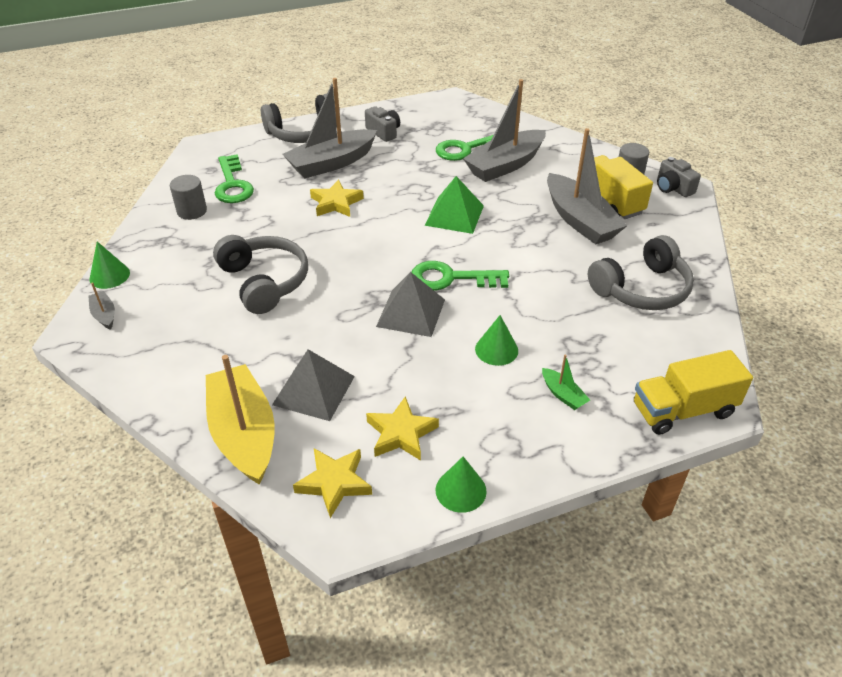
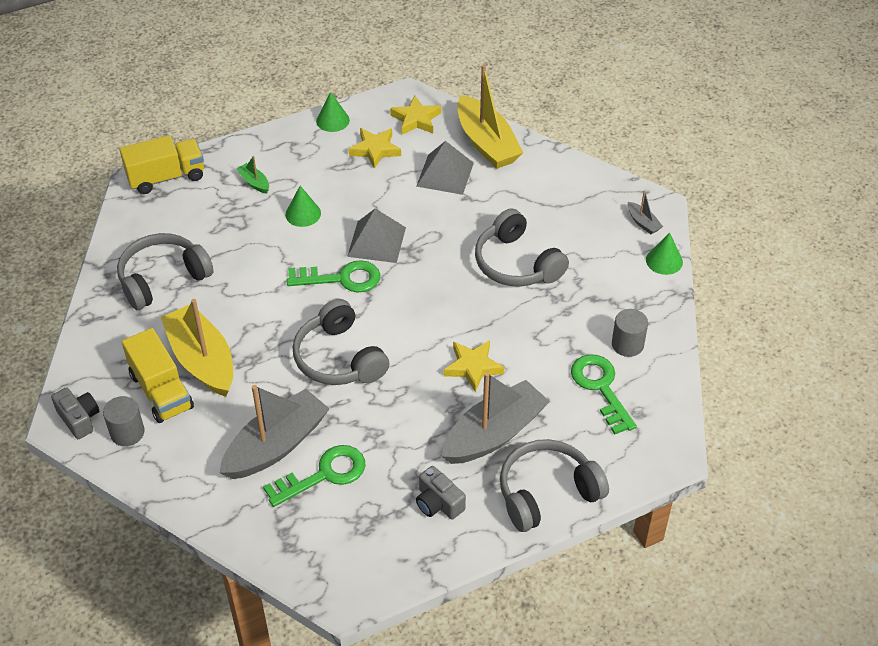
camera: 175 degrees right, 5 degrees up
(454, 215) = (339, 358): green pyramid -> grey headphones
(580, 220) = (202, 360): grey boat -> yellow boat

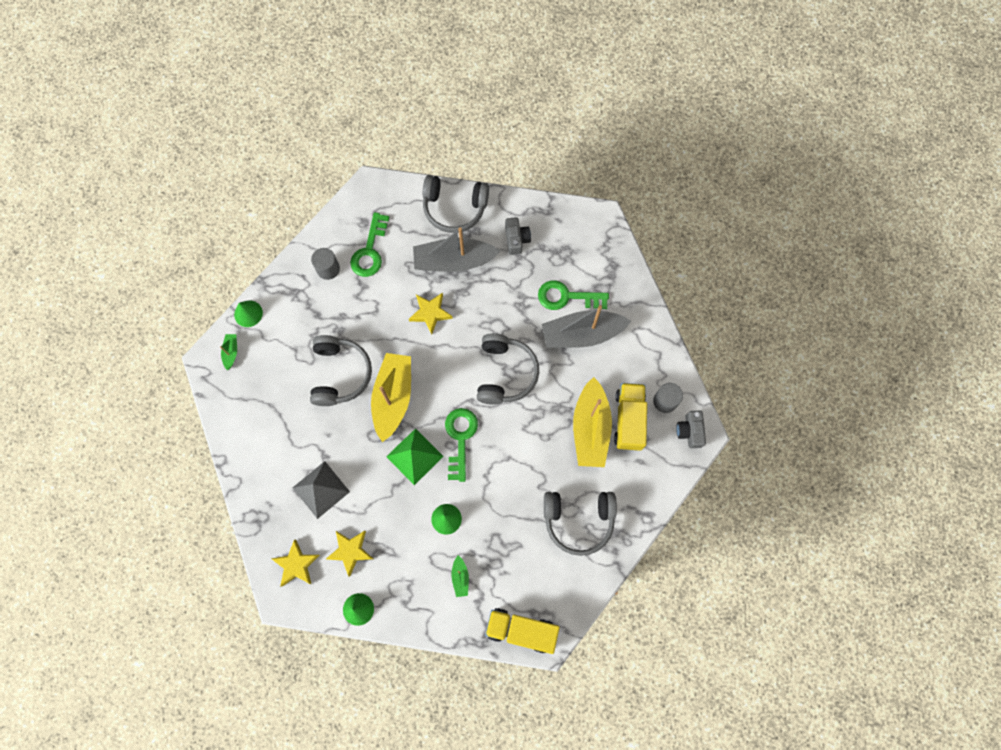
camera: 145 degrees left, 25 degrees up
(341, 278) = (460, 438): green key -> green key turned 60 degrees clockwise
(376, 241) = (414, 456): grey pyramid -> green pyramid
(486, 143) = (267, 501): yellow boat -> yellow boat (393, 398)
(643, 223) = (231, 352): grey boat -> green boat

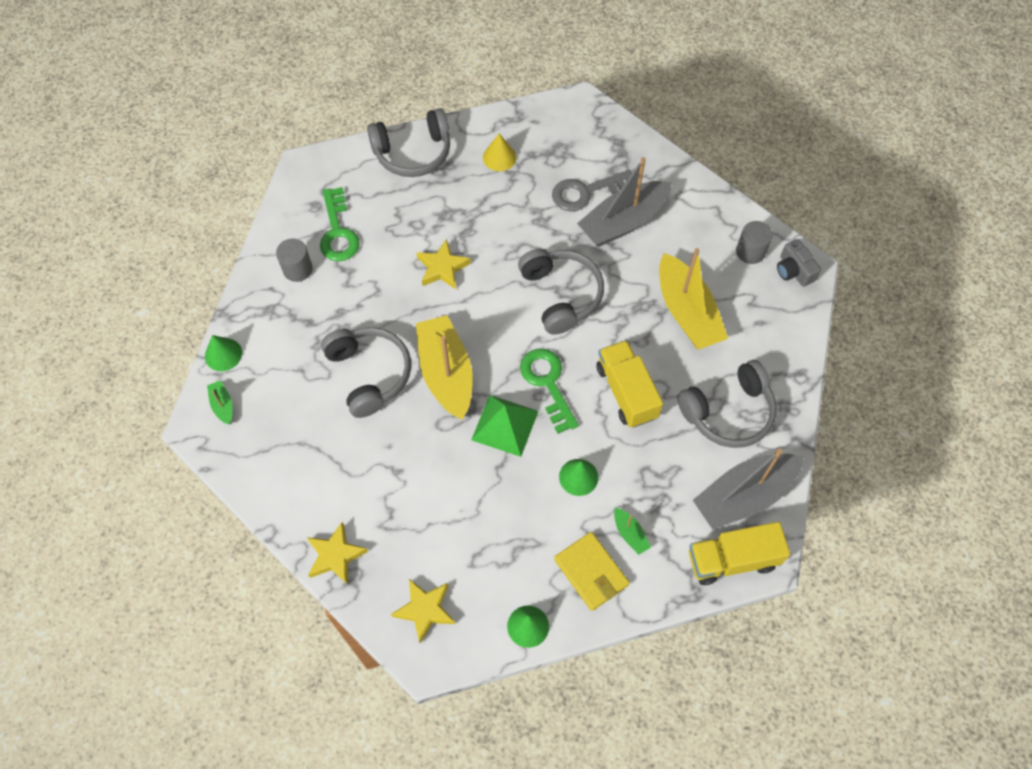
camera: 25 degrees left, 10 degrees down
(321, 489) = (411, 510): grey pyramid -> none
(350, 551) = (484, 564): yellow star -> yellow star (335, 555)
(419, 592) = (591, 572): none -> yellow wallet
(454, 261) = (441, 205): grey boat -> grey boat (744, 495)
(516, 239) = (499, 157): grey camera -> yellow cone
(567, 297) = (586, 192): green key -> grey key
(629, 420) = (723, 286): yellow truck -> yellow truck (626, 392)

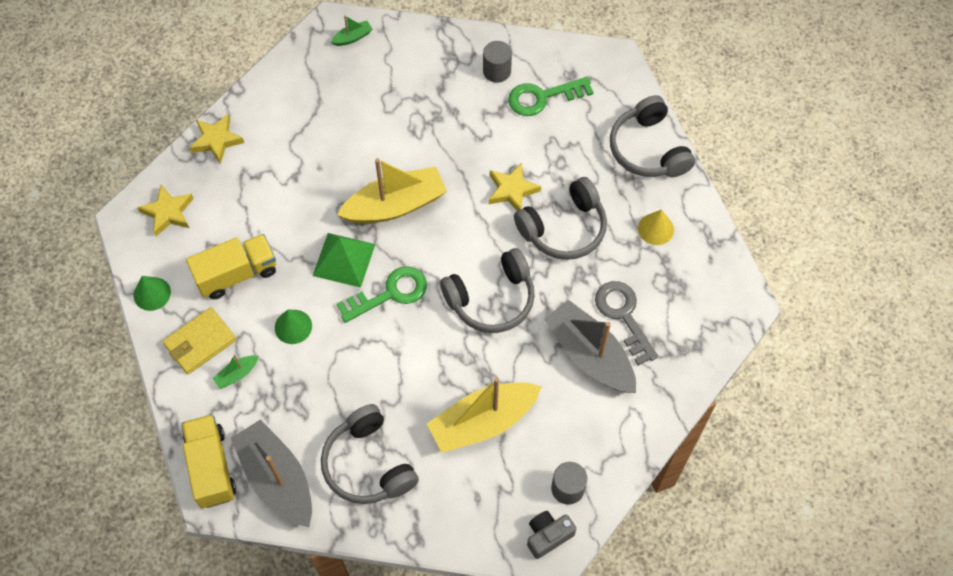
camera: 85 degrees right, 0 degrees up
(223, 354) = (402, 29): green cone -> none
(369, 374) = (390, 143): grey headphones -> grey headphones (564, 228)
(626, 392) = (385, 365): yellow truck -> yellow truck (236, 274)

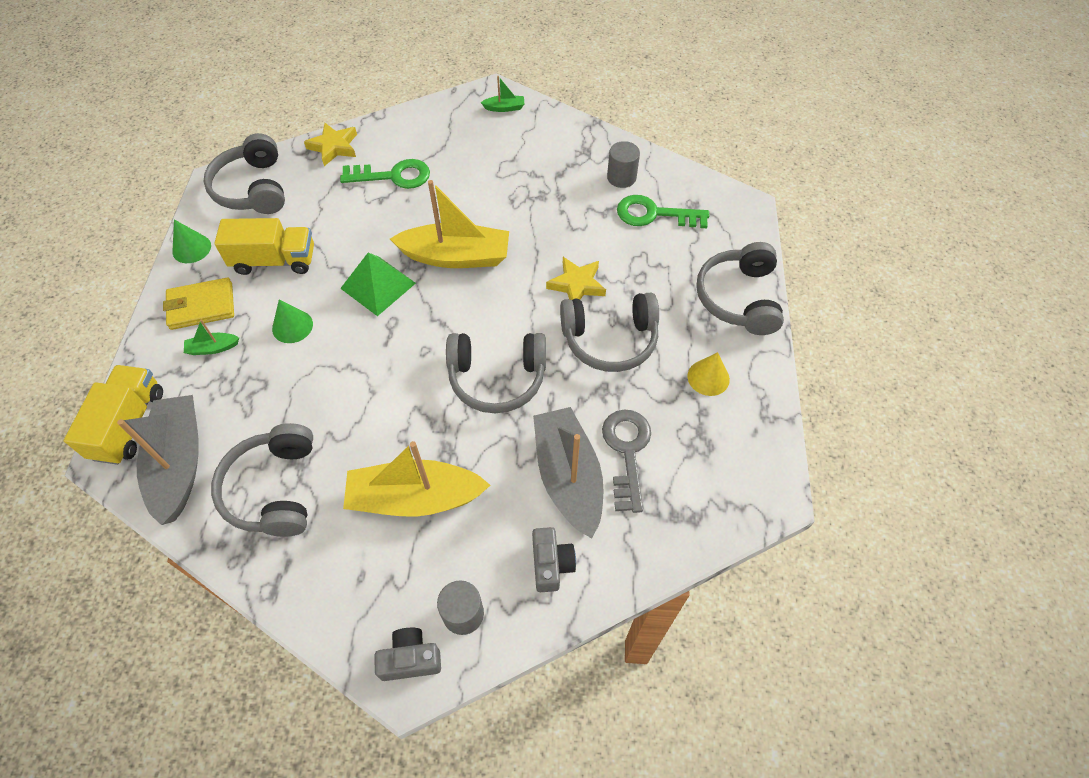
camera: 25 degrees right, 5 degrees down
(168, 212) = (253, 188): yellow star -> grey headphones
(390, 293) = (401, 332): green key -> green key (393, 176)
(611, 425) = (551, 564): none -> grey camera

